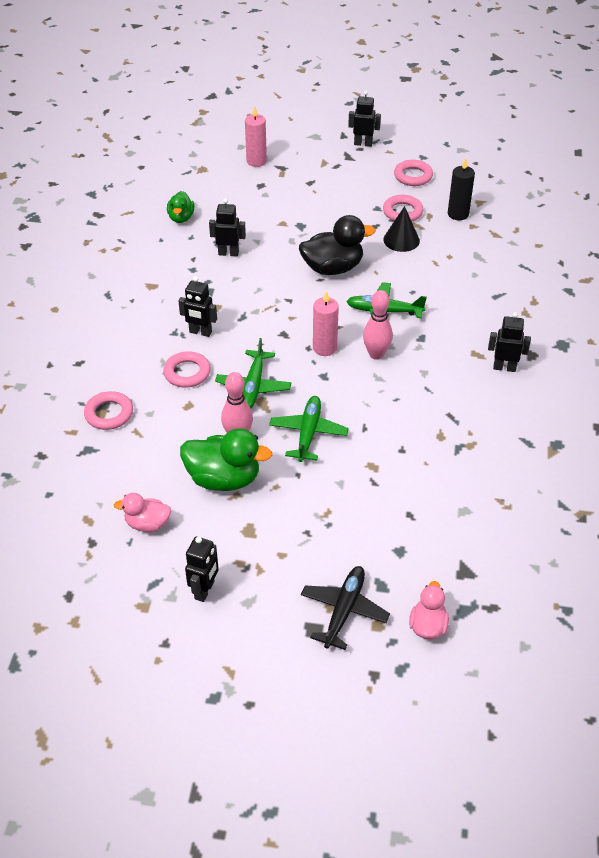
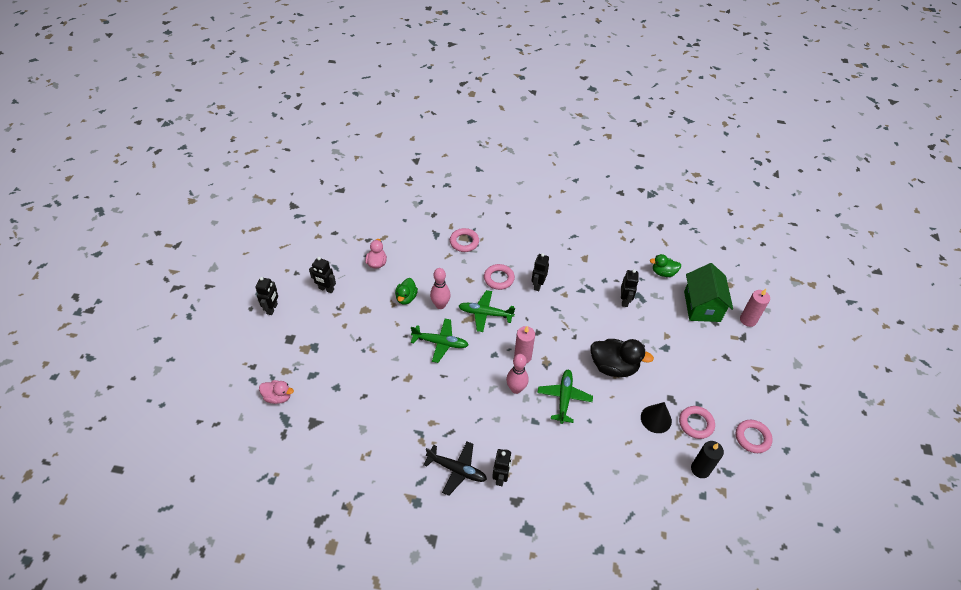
camera: 90 degrees right, 5 degrees up
(224, 479) = (406, 298): green duck -> green duck, size x0.58
(236, 192) = (702, 306): none -> green house
(332, 268) = (614, 366): black duck -> black duck turned 60 degrees counterclockwise
(344, 611) = (298, 354): black plane -> black plane (456, 469)
(363, 144) = (795, 401): black robot -> black robot (272, 309)

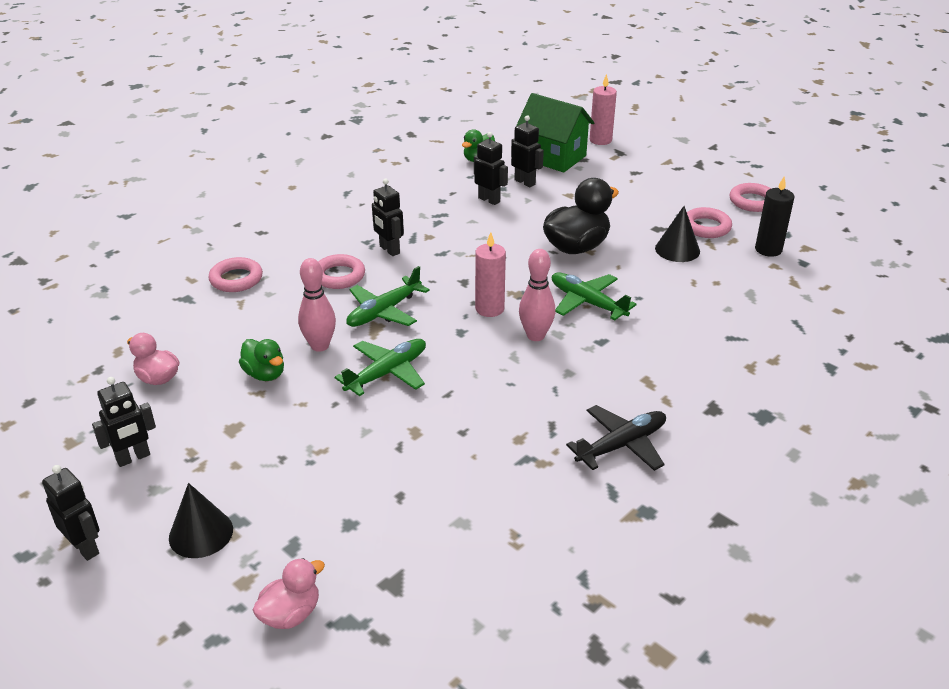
camera: 55 degrees left, 15 degrees down
(300, 340) = (201, 533): none -> black cone
(501, 477) = (666, 407): black robot -> black robot (525, 182)

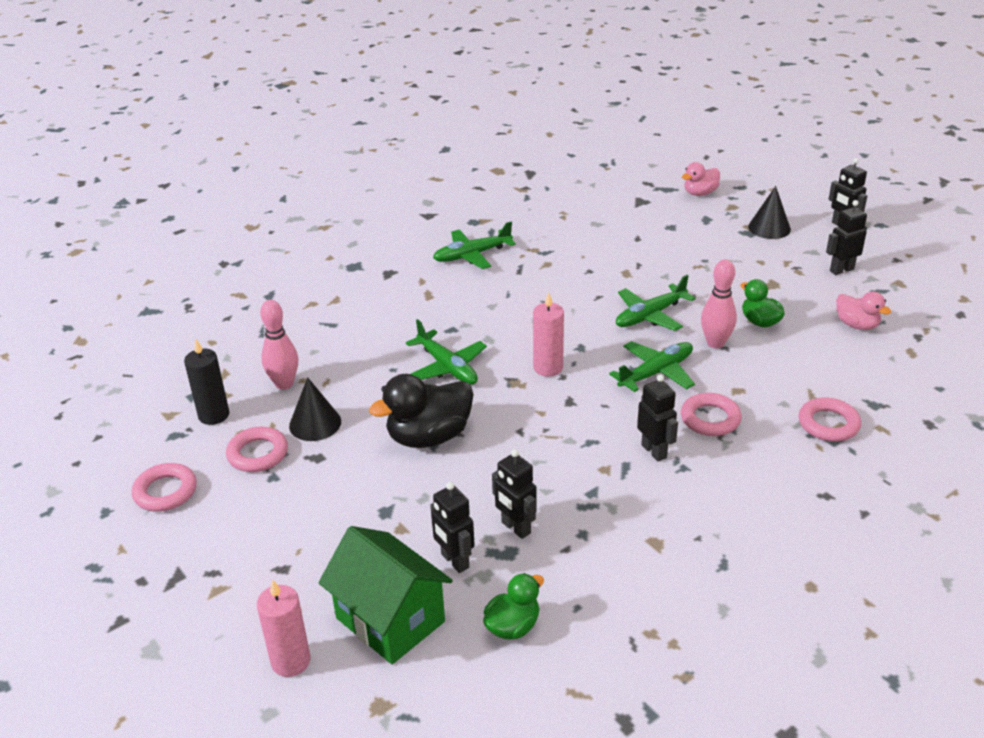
camera: 170 degrees left, 0 degrees up
(535, 336) = (510, 338): pink bowling pin -> pink bowling pin (284, 384)
(621, 445) = (472, 255): black plane -> green plane

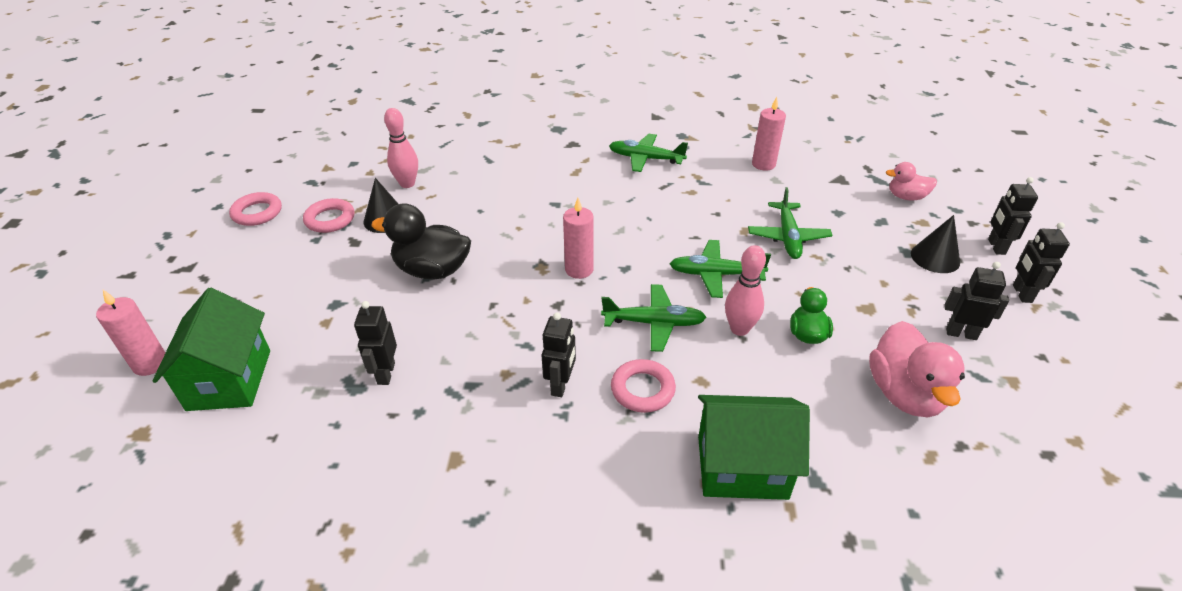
camera: 40 degrees right, 5 degrees up
(214, 415) = (345, 181): black candle -> none
(447, 367) = (514, 228): green plane -> green plane (787, 237)
(454, 561) = (318, 368): black robot -> black robot (996, 247)
(513, 626) = (279, 444): green duck -> none
(571, 215) = (763, 164): none -> pink candle
(828, 424) = (742, 467): pink ring -> green house
(857, 325) = (904, 394): pink duck -> pink duck, size x1.71

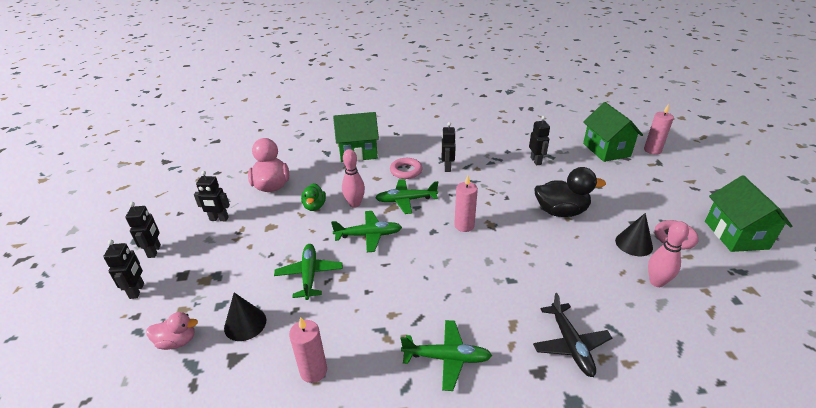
camera: 170 degrees right, 5 degrees down
(257, 213) = (736, 235): pink ring -> green house
(534, 154) = (570, 344): none -> black plane
(935, 258) = (197, 272): black cone -> black cone (245, 324)

